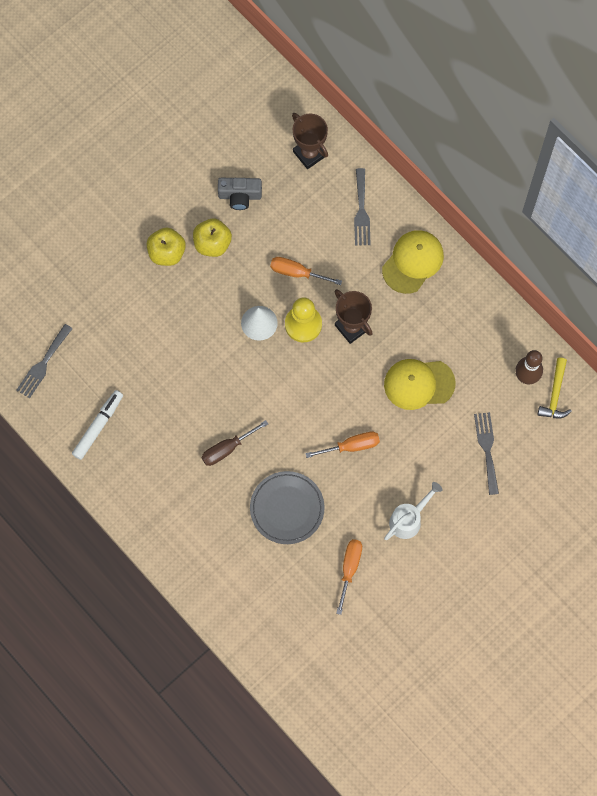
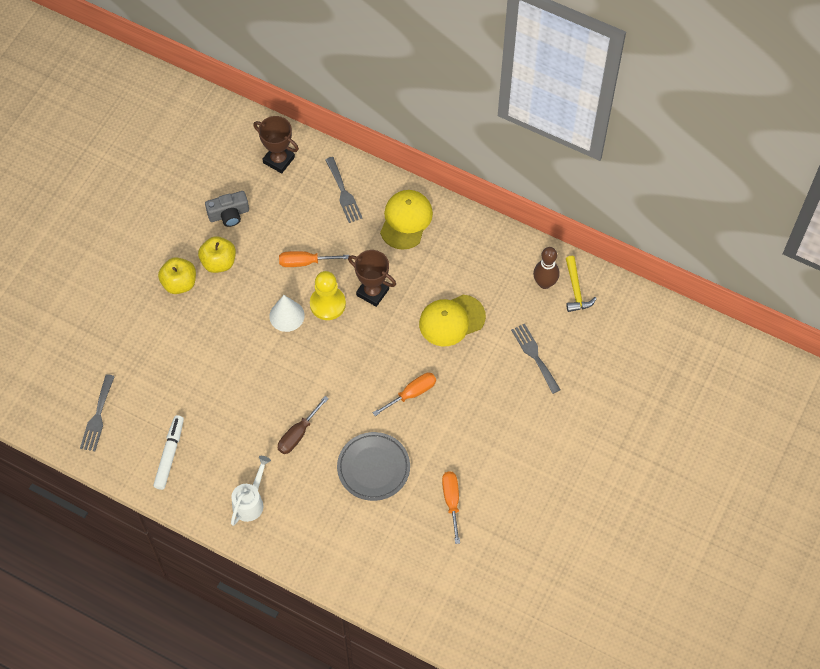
camera: 20 degrees left, 10 degrees down
(409, 519) = (488, 439): white watering can -> white watering can (250, 502)

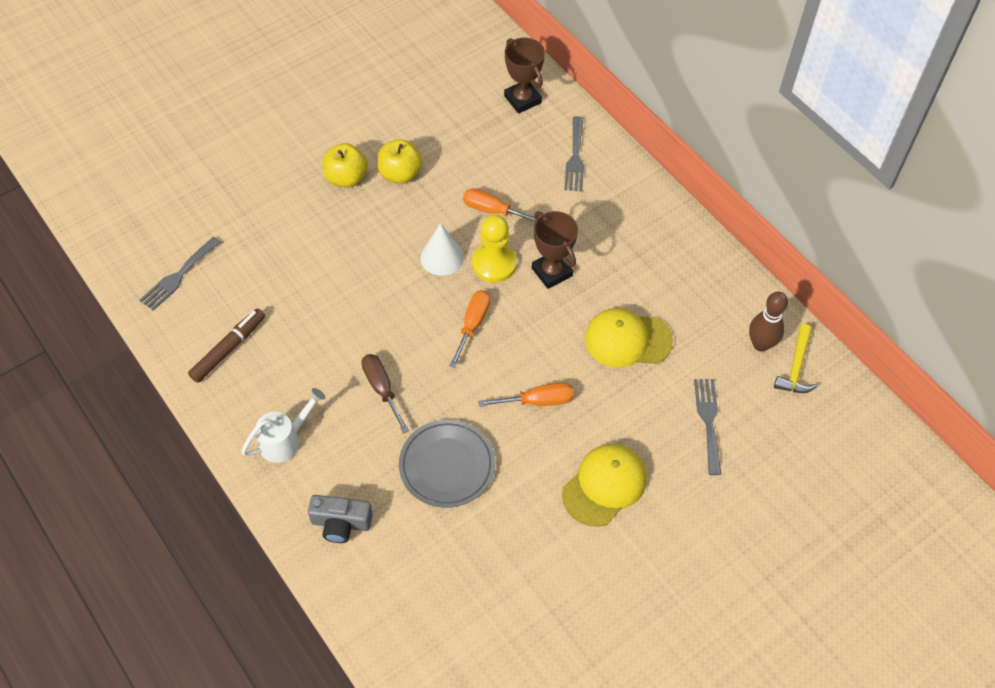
camera: 25 degrees right, 5 degrees down
(169, 455) = (228, 349): white marker -> brown marker
(229, 214) = (439, 131): grey camera -> grey camera (341, 523)
(298, 434) = (382, 389): brown screwdriver -> brown screwdriver turned 90 degrees clockwise
(406, 220) = (630, 212): yellow cap -> yellow cap (604, 485)
(451, 501) = (519, 548): orange screwdriver -> orange screwdriver (472, 325)

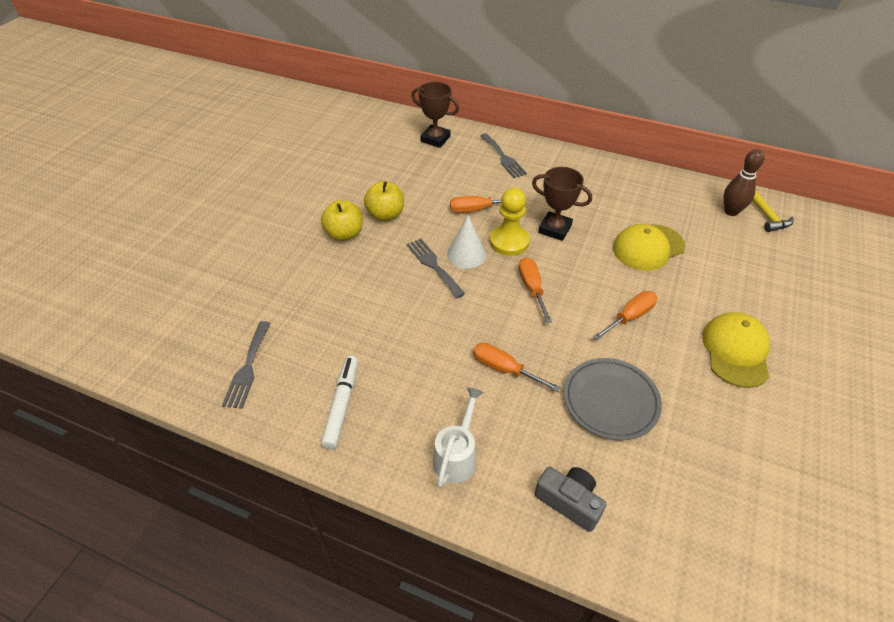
camera: 30 degrees left, 10 degrees down
(228, 349) = (341, 405): brown marker -> white marker
(341, 523) = (569, 501): grey camera -> grey camera turned 120 degrees counterclockwise
(382, 389) = (504, 369): brown screwdriver -> orange screwdriver
(708, 421) = (752, 272): grey fork -> grey fork (433, 265)

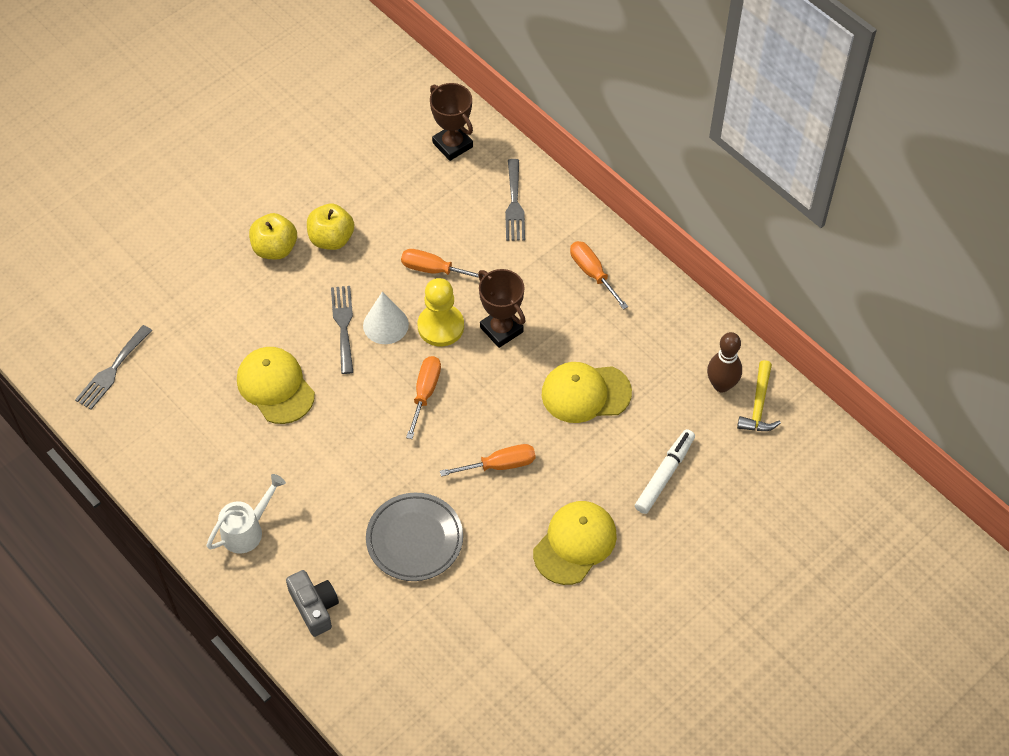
camera: 25 degrees right, 10 degrees up
(341, 405) = (175, 442): white marker -> white marker (664, 475)
(406, 327) = (275, 386): none -> yellow cap
(504, 369) = (339, 468): orange screwdriver -> orange screwdriver (592, 273)

